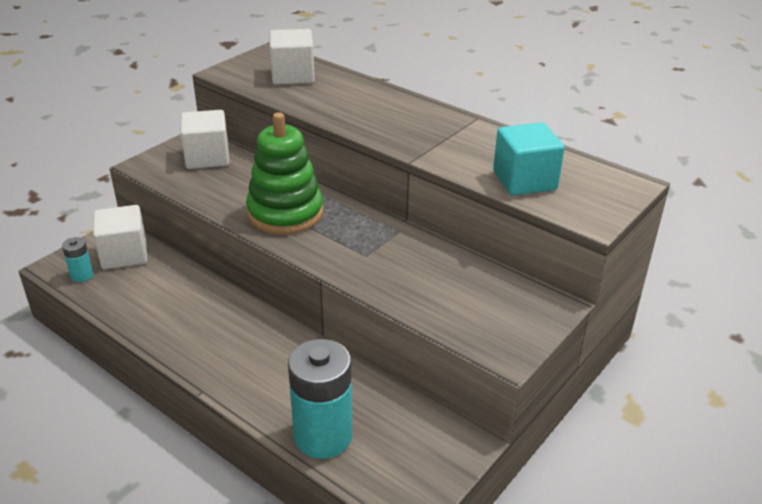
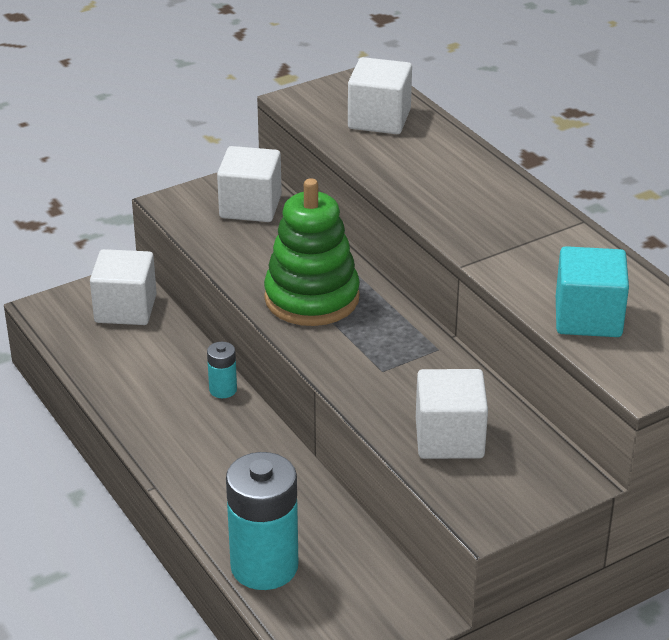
camera: 20 degrees right, 0 degrees up
(82, 275) = (70, 325): turquoise battery -> turquoise battery (223, 390)
(444, 296) = (449, 438): none -> white cube

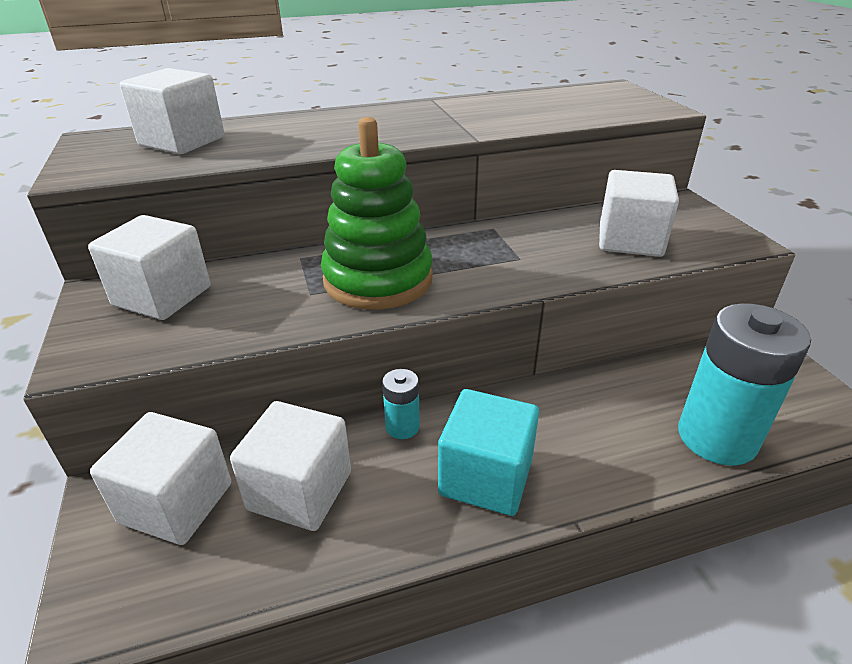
camera: 75 degrees left, 0 degrees up
(148, 356) = (300, 490): none -> white cube
(588, 318) = (572, 111): turquoise cube -> turquoise cube (486, 477)

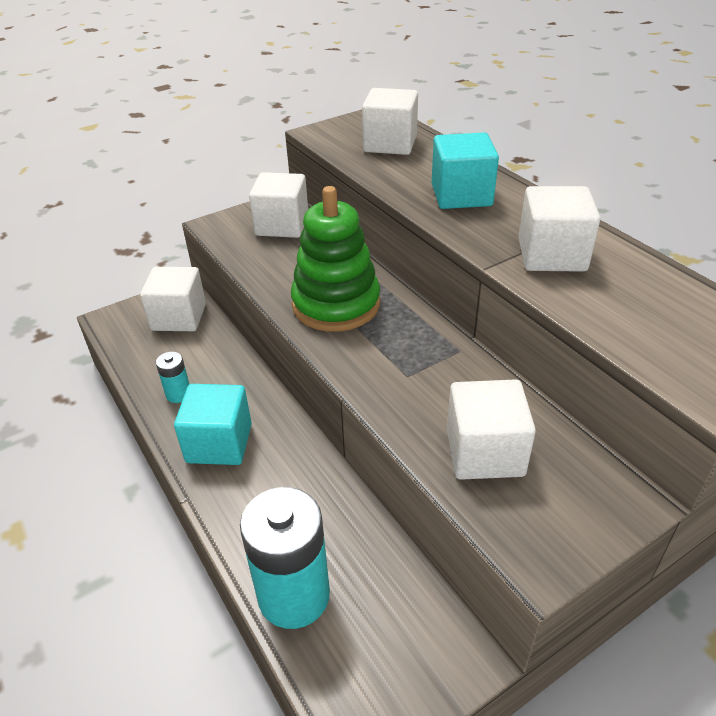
camera: 75 degrees right, 5 degrees up
(300, 490) = (194, 360): white cube -> white cube (551, 255)
(340, 129) = (461, 195): none -> turquoise cube
(402, 427) = (259, 390): turquoise battery -> turquoise battery (178, 394)

